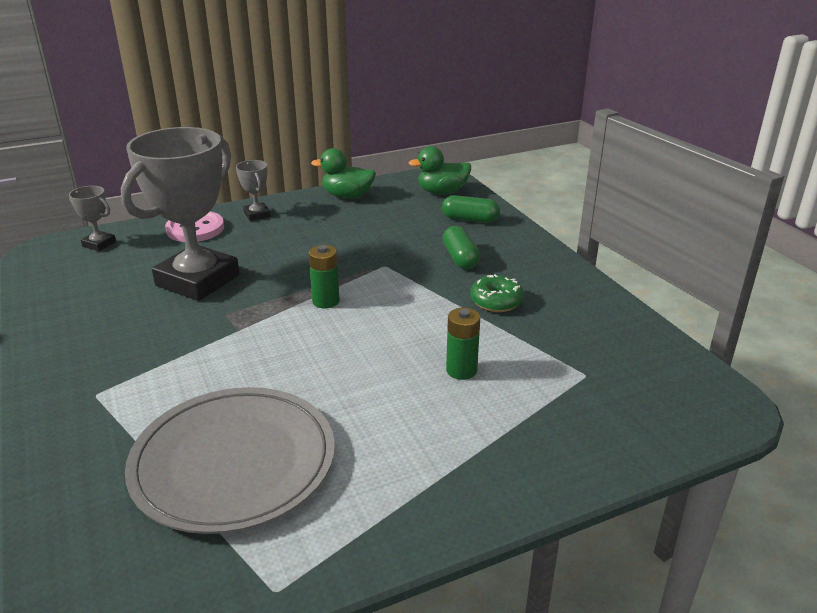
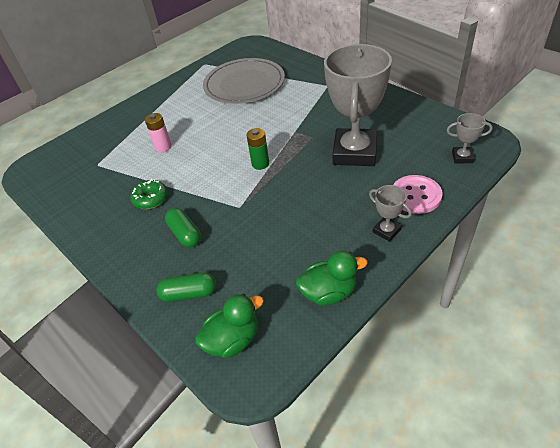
camera: 165 degrees right, 15 degrees up
(461, 370) = (163, 147): green battery -> pink battery

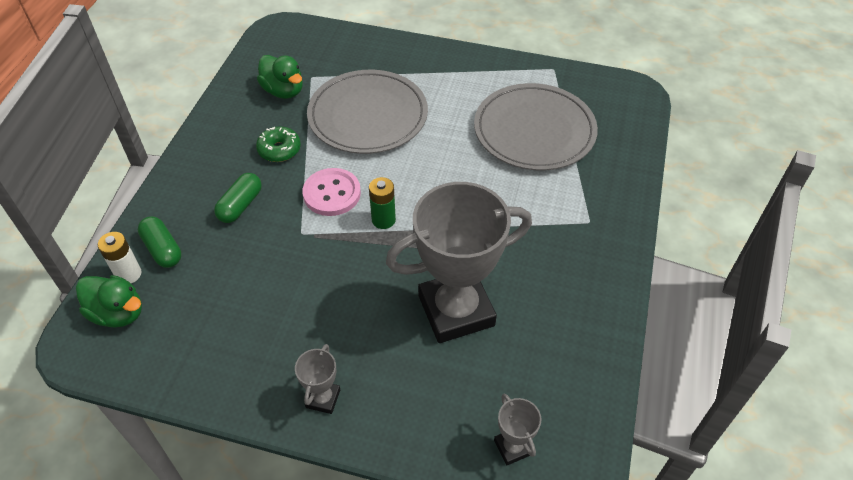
camera: 55 degrees right, 5 degrees up
(163, 147) = (368, 115): pink battery -> grey plate
(197, 323) = (128, 274): none -> white battery
(329, 292) = (205, 373): green duck -> green duck (283, 91)
(416, 195) = (402, 411): pink button -> pink button (332, 193)

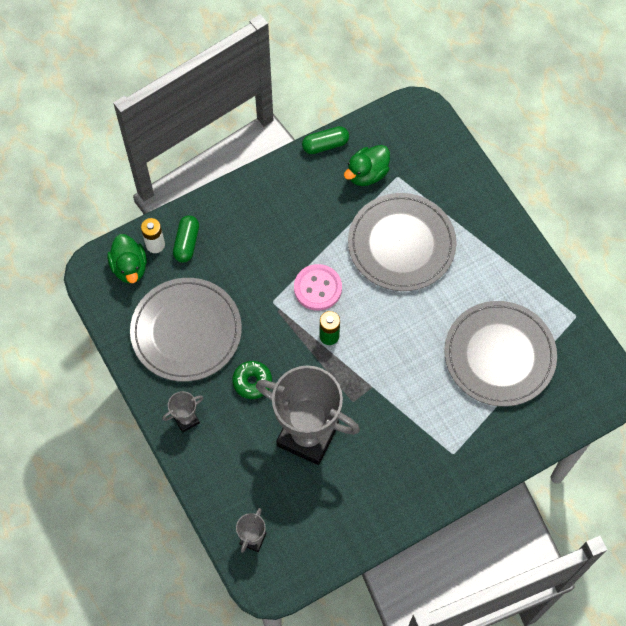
camera: 45 degrees right, 15 degrees up
(239, 321) = (186, 331): none -> grey plate
(240, 205) = (256, 249): green capsule -> green capsule (325, 145)
(279, 150) = (318, 224): green donut -> green donut (252, 382)
(283, 91) = (367, 174): green duck -> green duck turned 45 degrees clockwise

